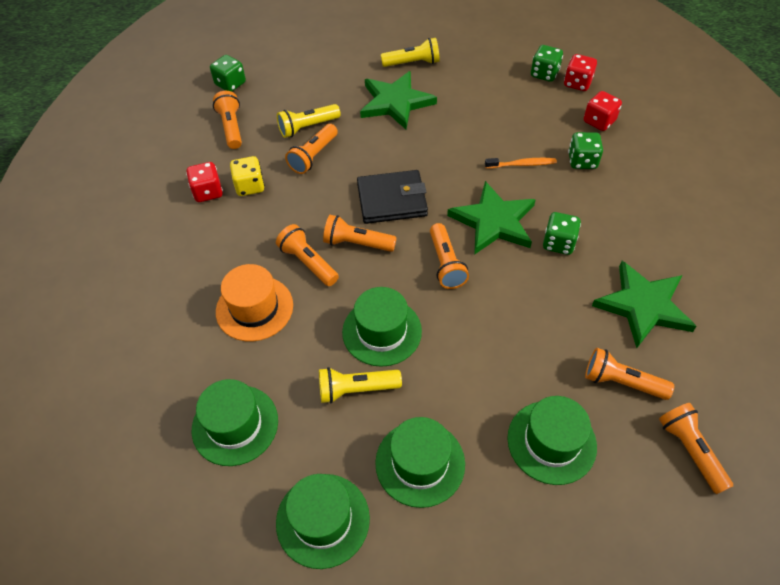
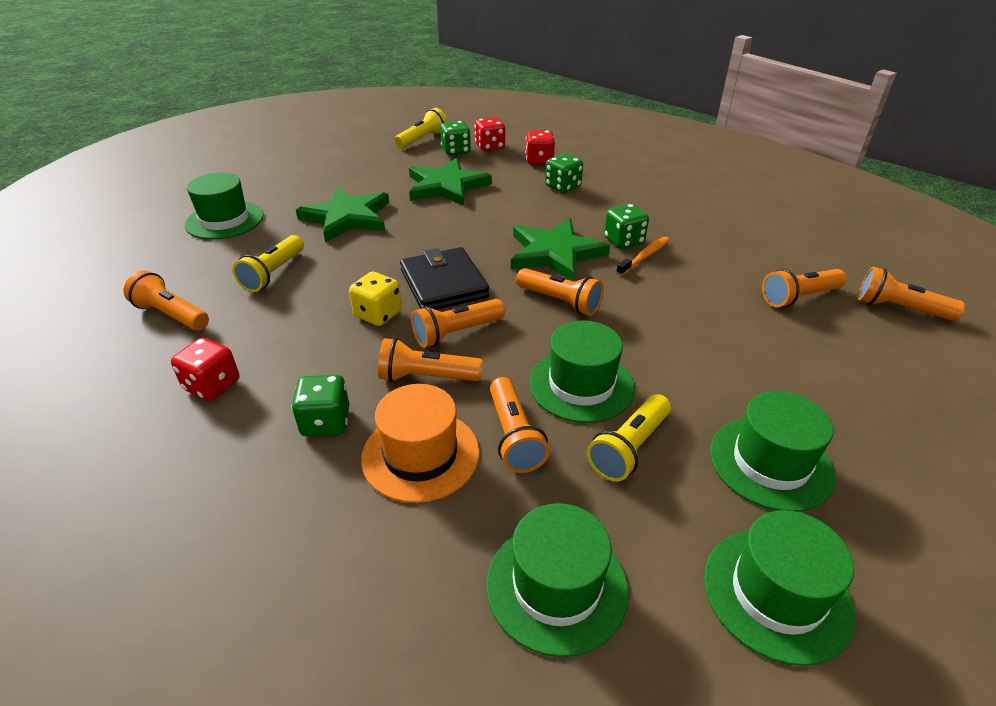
camera: 45 degrees left, 15 degrees down
(230, 84) = (122, 280): green dice -> green dice (326, 422)
(250, 186) = (265, 352): yellow dice -> yellow dice (378, 314)
(313, 156) = (311, 292): orange flashlight -> orange flashlight (514, 436)
(392, 200) = (443, 284): black wallet -> black wallet turned 60 degrees counterclockwise
(413, 63) = (326, 186): yellow flashlight -> yellow flashlight (423, 139)
(522, 164) = (521, 208): orange toothbrush -> orange toothbrush (644, 256)
(551, 442) = (825, 367): green hat -> green hat (225, 220)
(643, 306) = (736, 245): green star -> green star (446, 186)

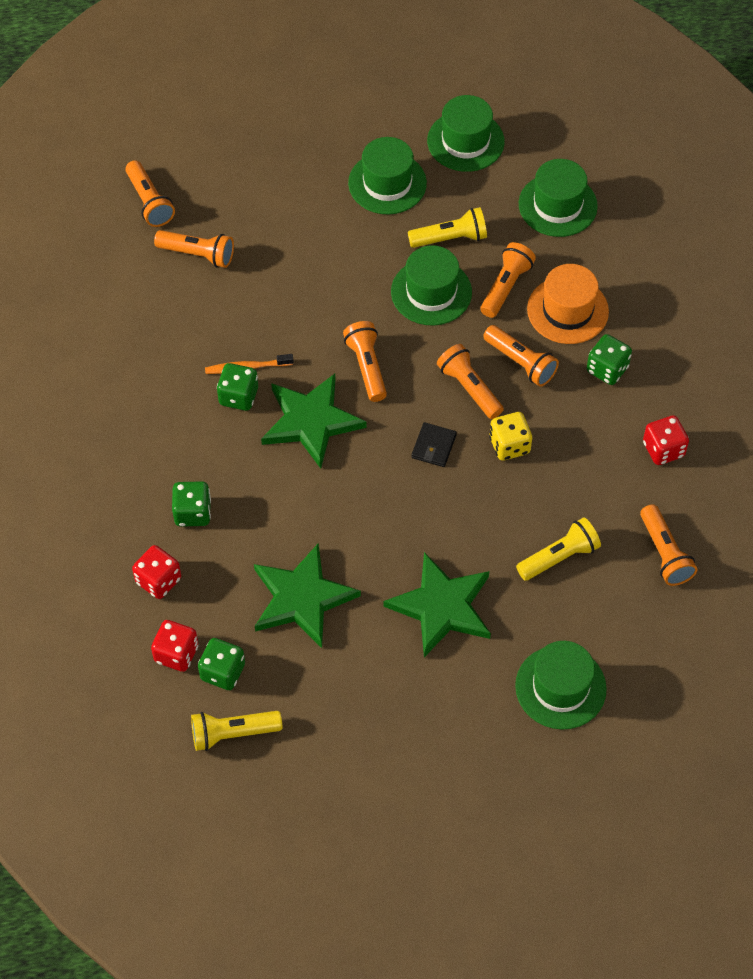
camera: 140 degrees left, 20 degrees up
(443, 284) = (434, 446): black wallet -> black wallet, size x0.52
(456, 333) = (469, 388): orange flashlight -> orange flashlight turned 135 degrees counterclockwise

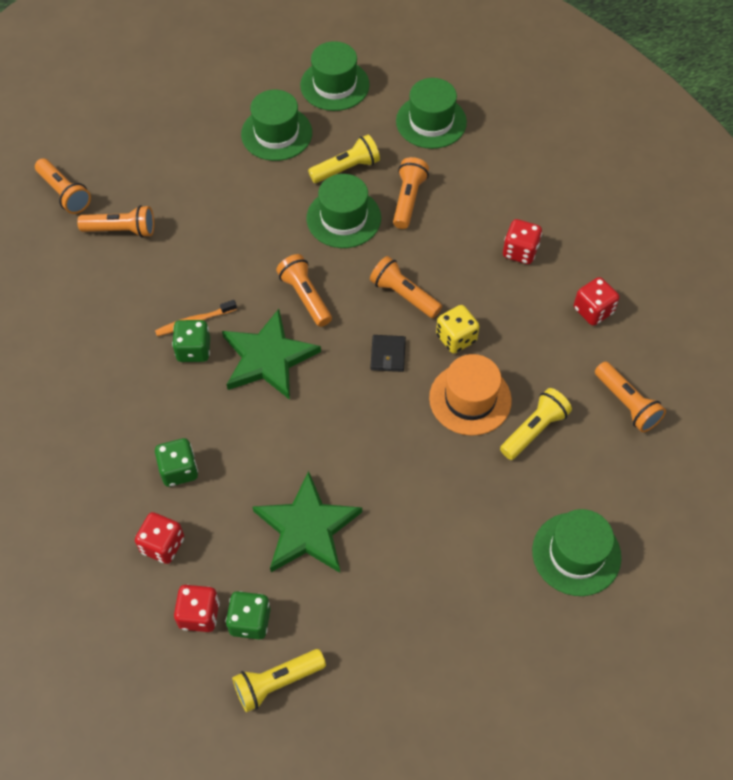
camera: 15 degrees left, 0 degrees up
(442, 607) = (441, 503): green star -> none
(521, 363) = (442, 262): orange flashlight -> none
(567, 310) = (469, 208): orange hat -> orange hat (470, 399)
(607, 369) = (520, 251): green dice -> red dice

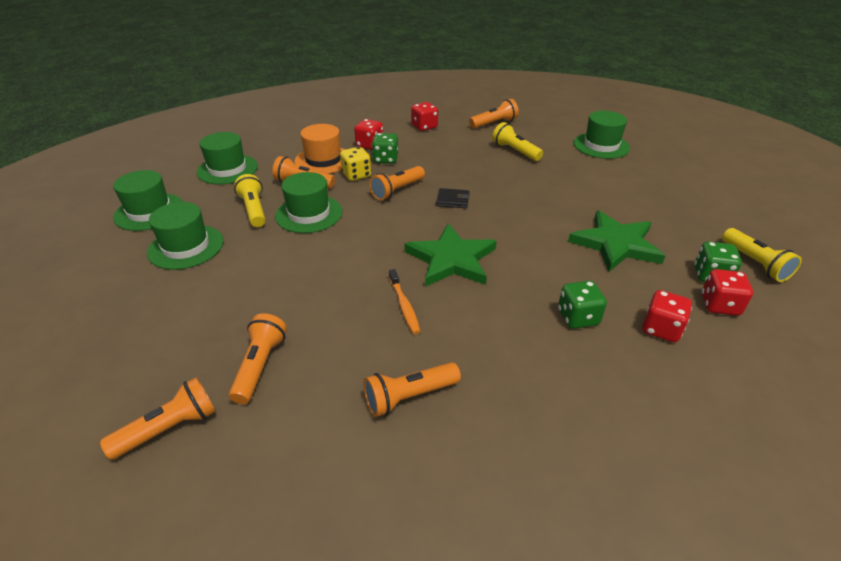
camera: 85 degrees left, 20 degrees down
(193, 350) = (438, 306): green dice -> green dice (385, 159)
(305, 296) = (388, 237): orange flashlight -> orange flashlight (409, 397)
(456, 338) = (440, 172): yellow dice -> yellow dice (356, 175)
(470, 399) = (492, 171): orange hat -> orange hat (323, 160)

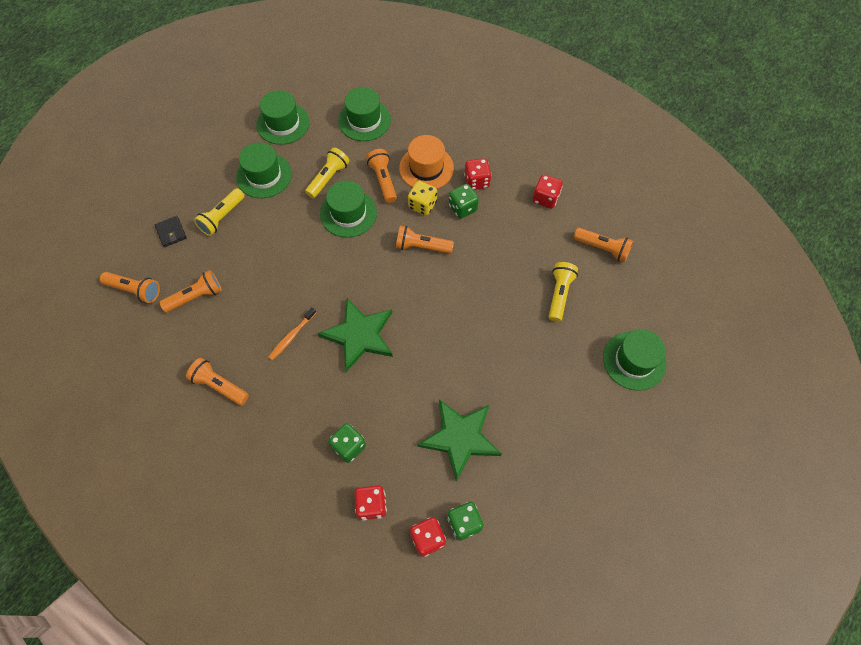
camera: 55 degrees right, 25 degrees up
(452, 200) = (437, 292): black wallet -> black wallet (171, 232)
(755, 263) = (508, 554): yellow flashlight -> yellow flashlight (222, 217)

